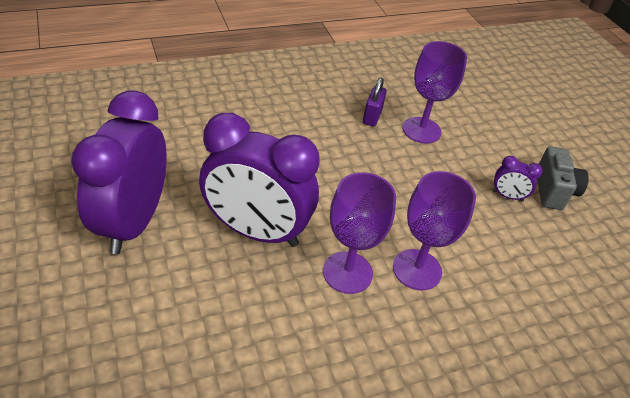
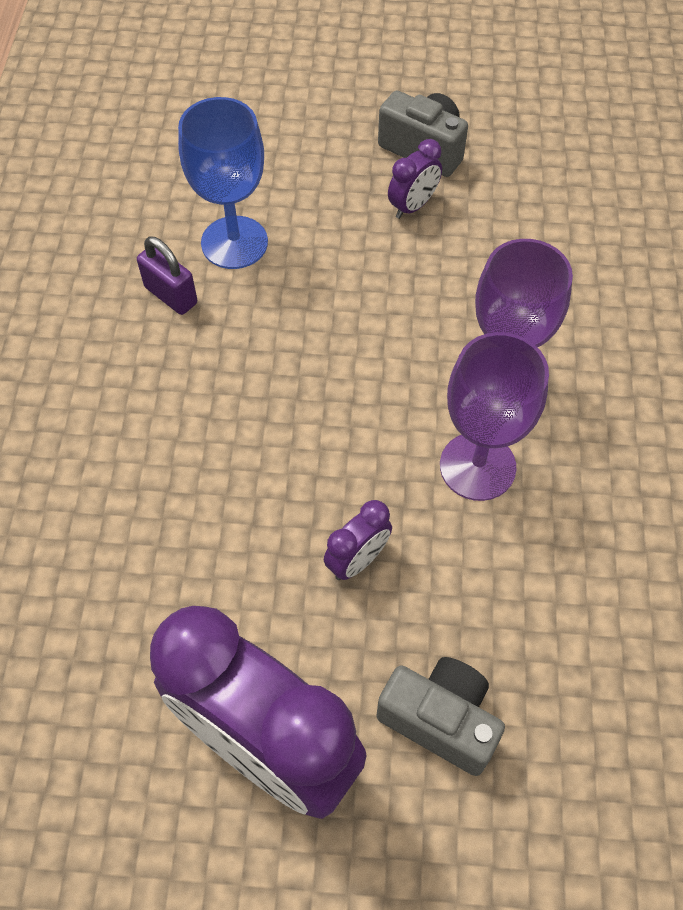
camera: 60 degrees left, 15 degrees up
(174, 295) = (440, 720): none -> grey camera
(257, 231) = (357, 560): purple clock -> purple clock, size x0.40
(421, 130) = (234, 242): purple goblet -> blue goblet

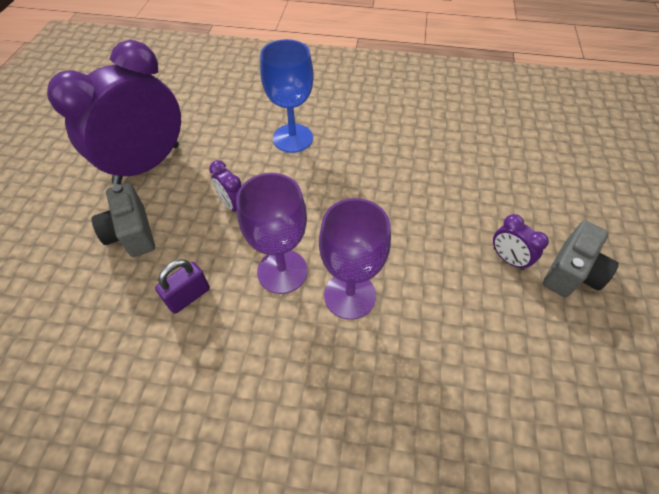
camera: 95 degrees right, 5 degrees down
(171, 295) = (418, 134): purple padlock -> purple padlock (188, 296)
(234, 242) = (461, 161): blue goblet -> blue goblet (293, 138)
(440, 720) = (132, 233): grey camera -> grey camera turned 120 degrees clockwise

